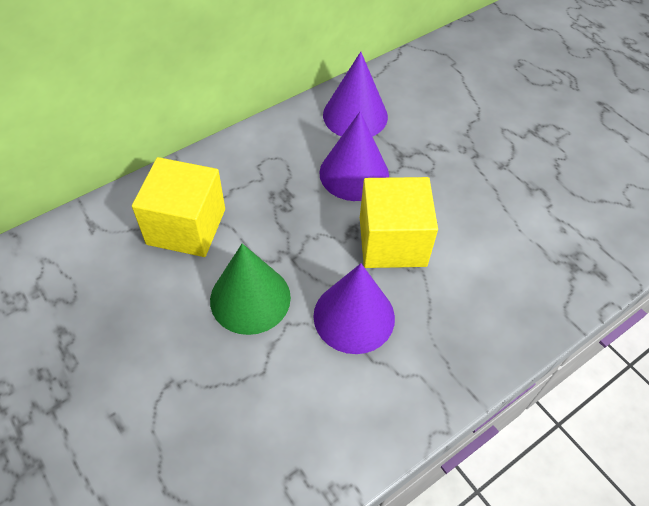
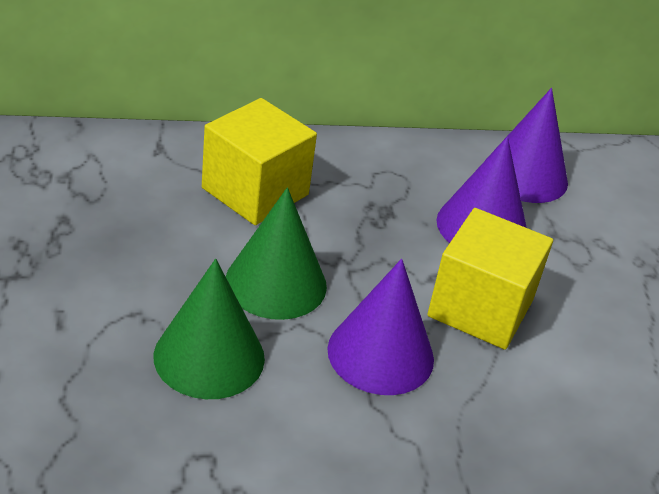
camera: 25 degrees right, 15 degrees down
(244, 389) = (209, 356): none -> green cone

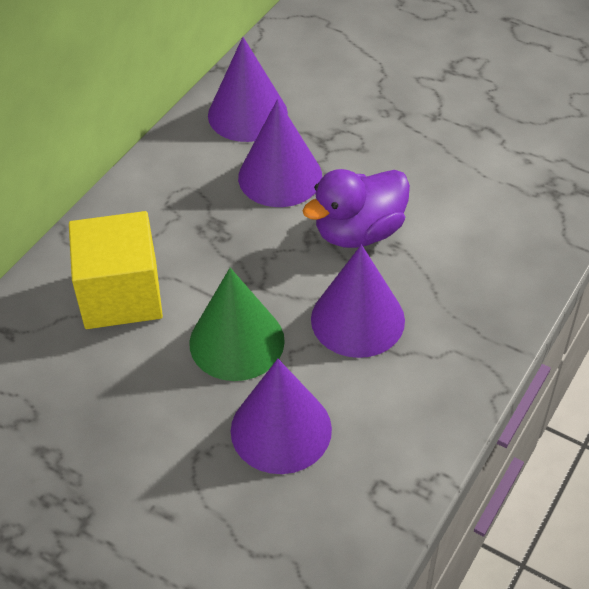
camera: 45 degrees left, 10 degrees up
(209, 356) = (281, 429): green cone -> purple cone
(480, 308) = (359, 232): yellow cube -> purple duck

